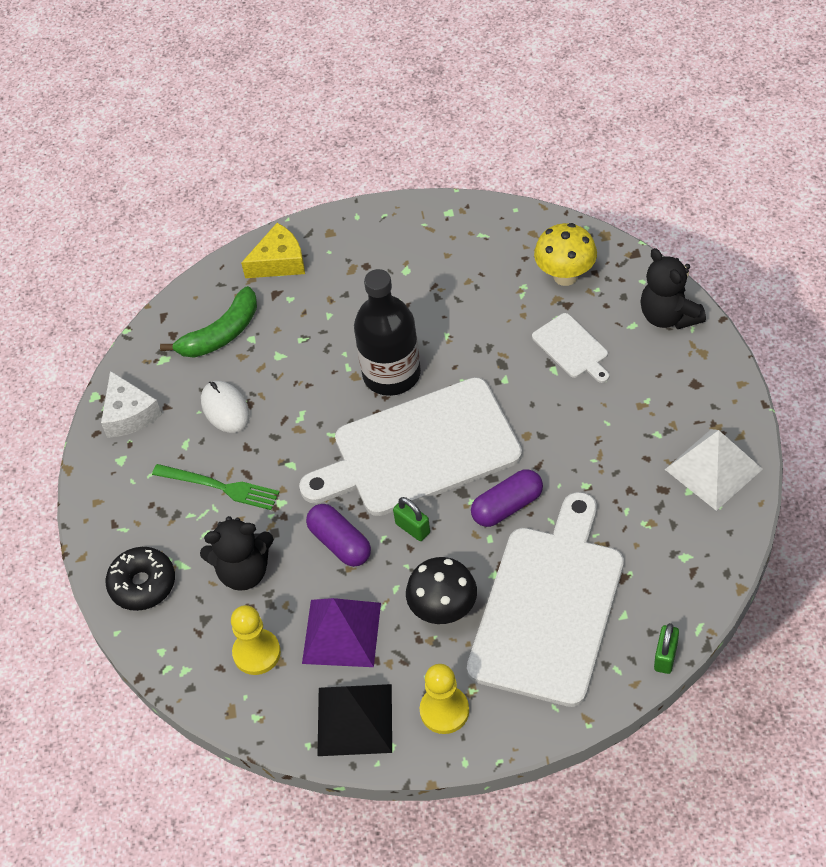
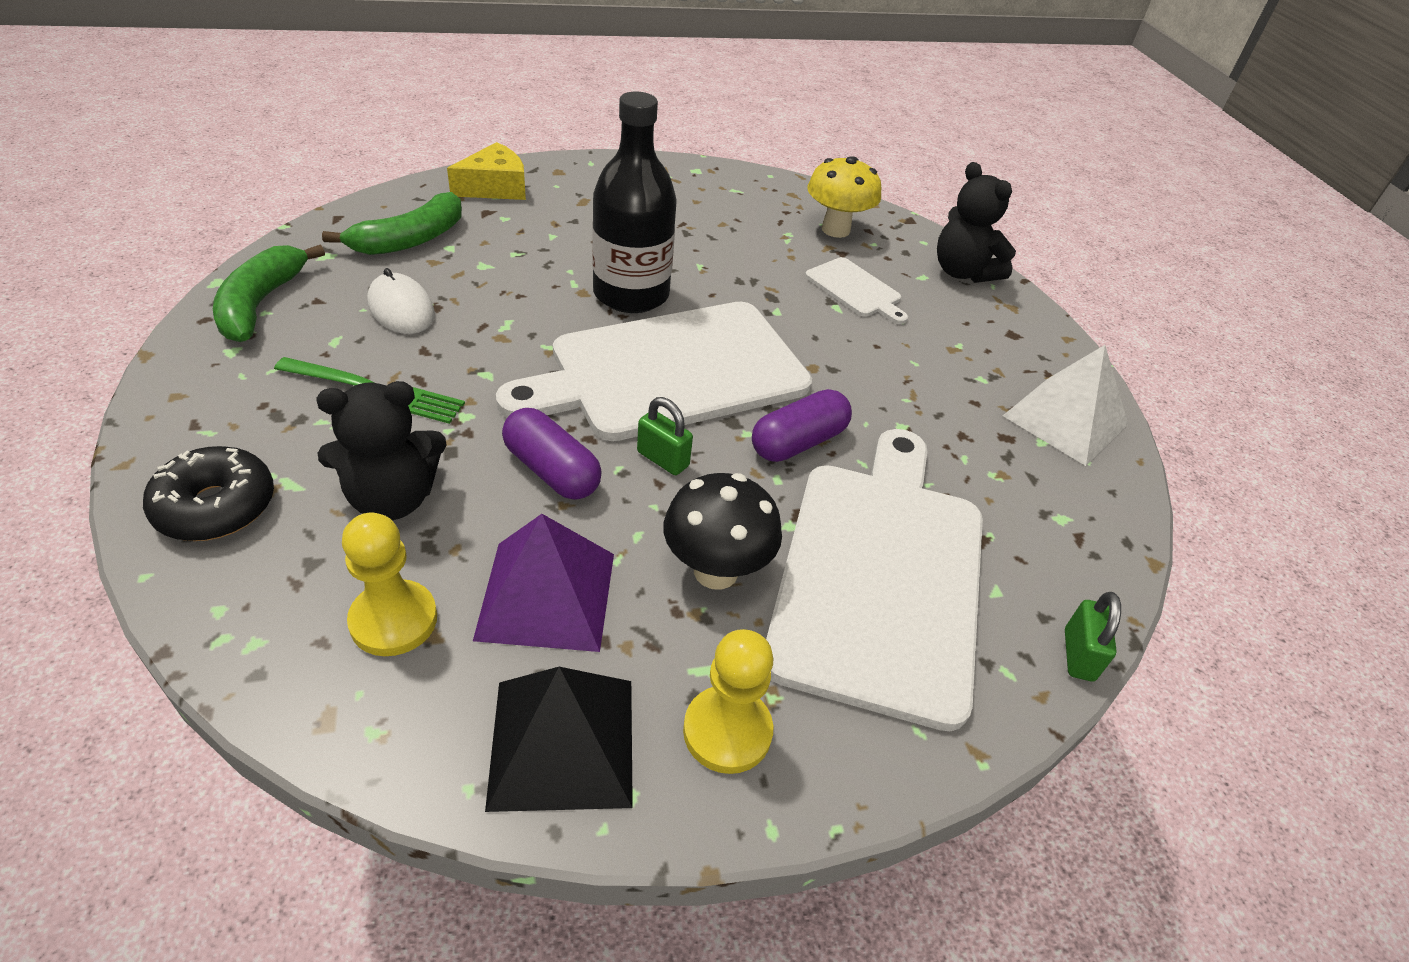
camera: 15 degrees left, 10 degrees down
(129, 414) = (261, 304): white cheese -> green banana

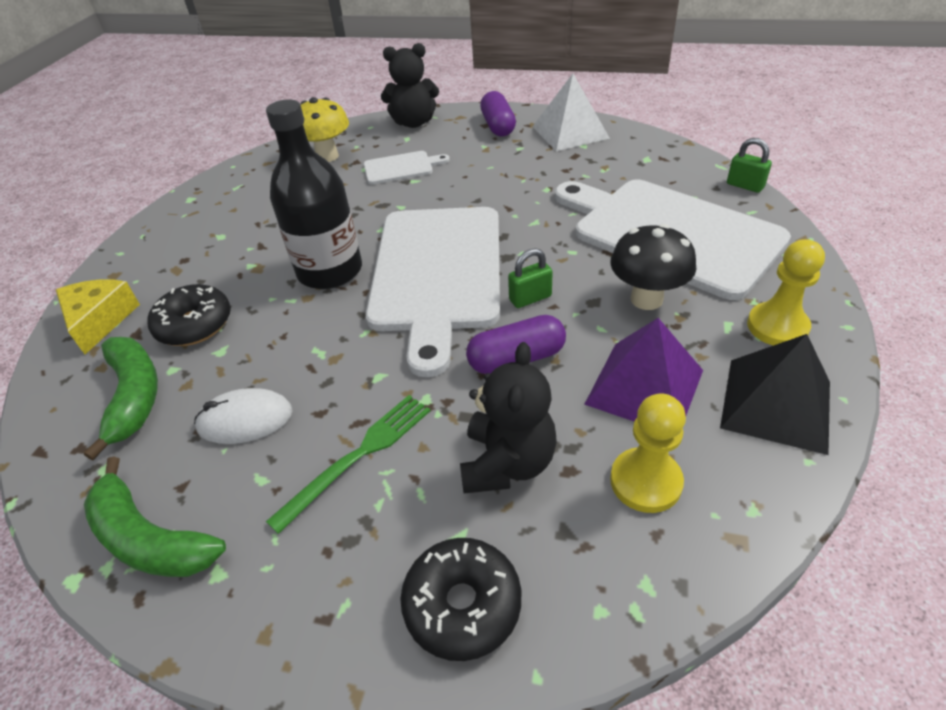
camera: 55 degrees left, 0 degrees up
(511, 239) = (194, 325): none -> black donut
(798, 442) = (542, 233): purple capsule -> purple capsule (498, 126)

